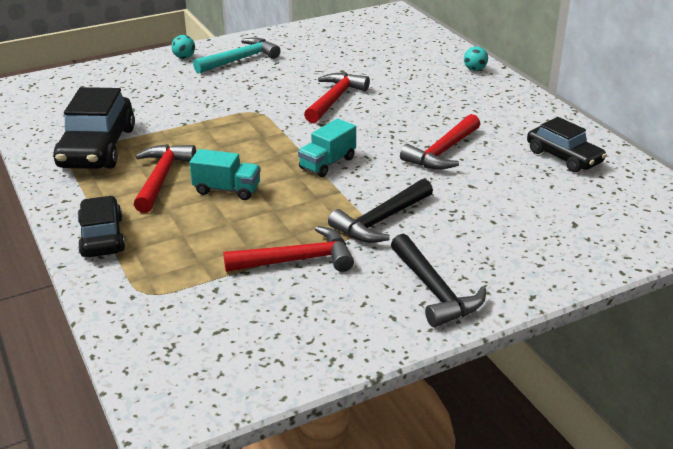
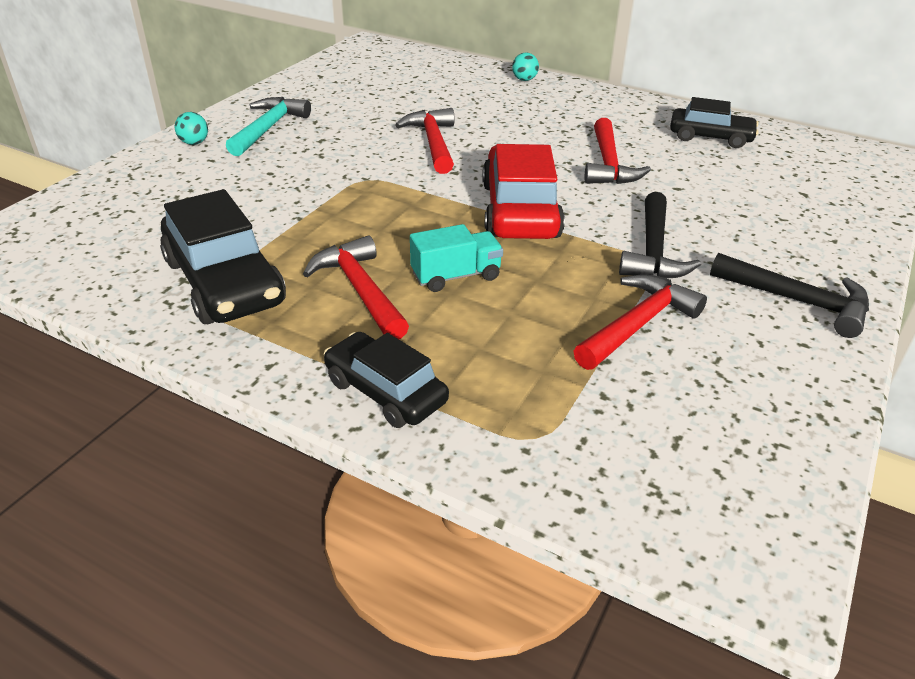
camera: 35 degrees left, 5 degrees up
(327, 163) = (520, 210): turquoise truck -> red car

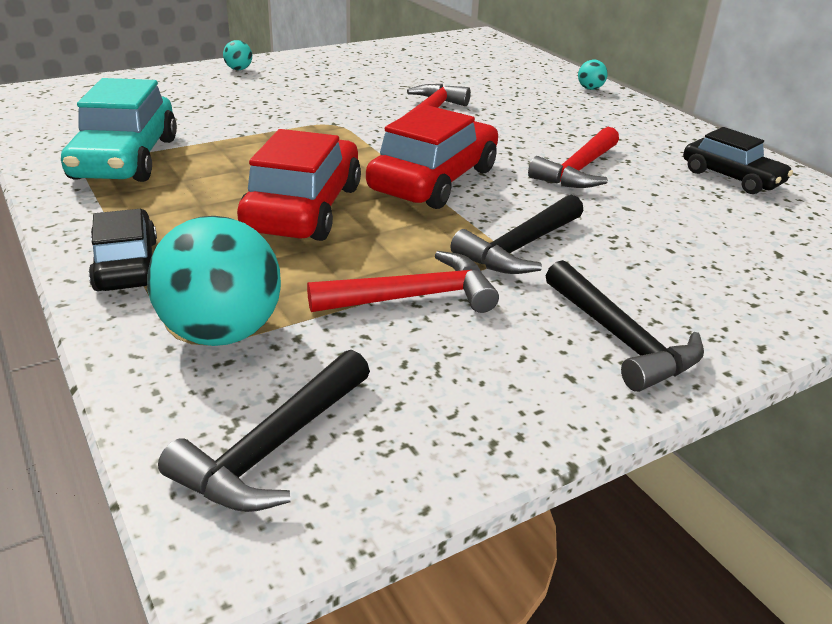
camera: 30 degrees right, 5 degrees down
(225, 282) = (125, 158): black car -> turquoise car
(268, 128) = (308, 73): turquoise hammer -> none
(360, 290) = (213, 193): red hammer -> none
(455, 276) = (303, 208): turquoise truck -> red car
(547, 418) = (221, 333): none -> turquoise ball
(705, 492) = (272, 448): none -> black hammer

